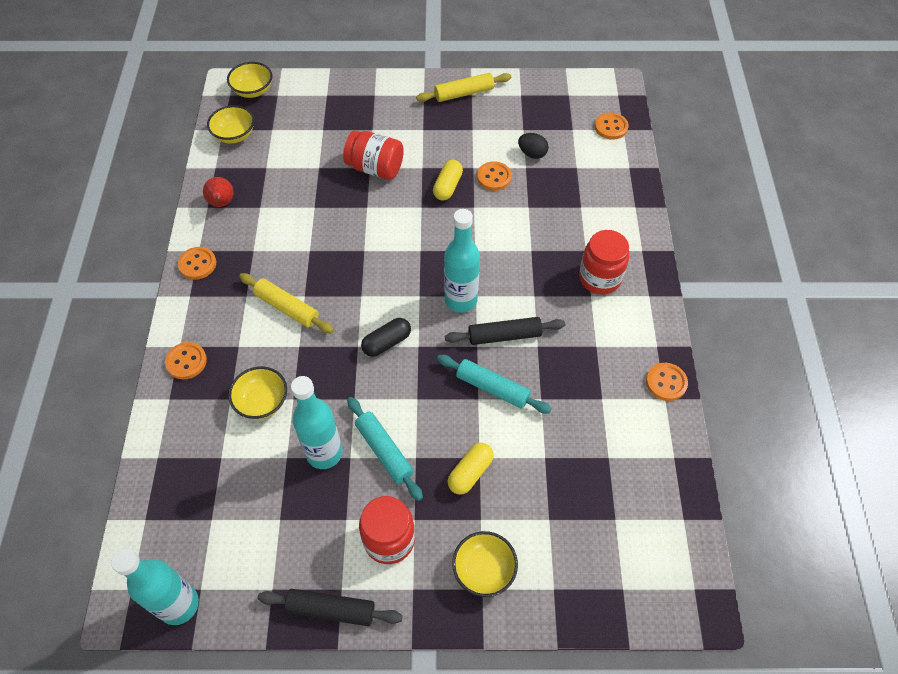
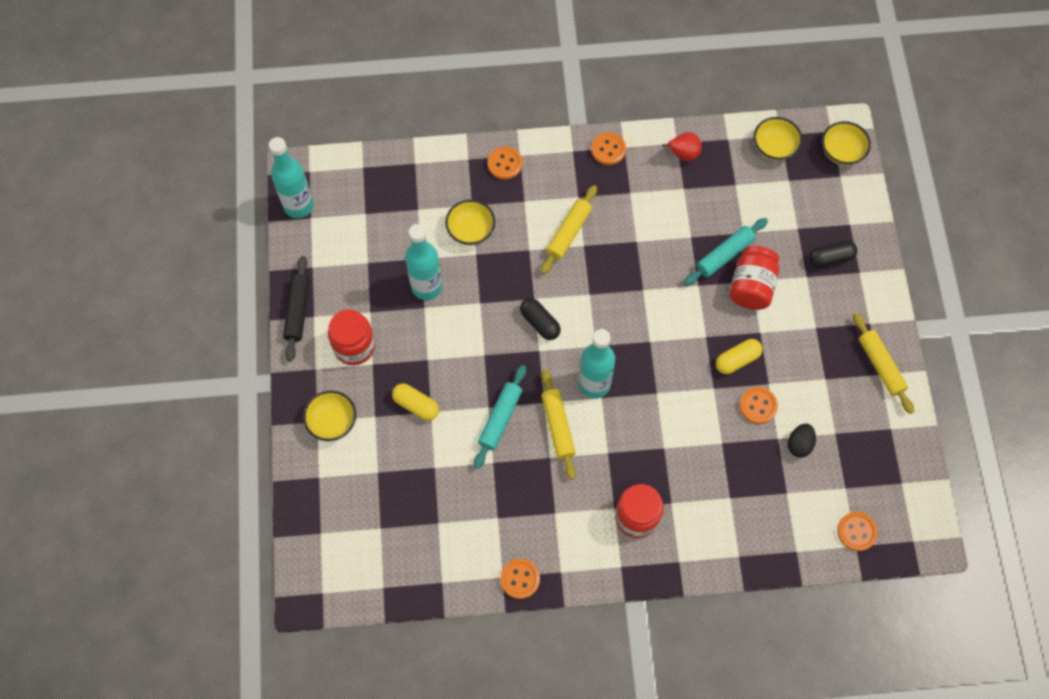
camera: 85 degrees right, 10 degrees up
(357, 111) = (830, 258): none -> black capsule
(384, 451) = (431, 333): turquoise rolling pin -> turquoise rolling pin (724, 255)
(447, 186) = (737, 360): yellow capsule -> yellow capsule turned 45 degrees counterclockwise
(504, 336) = (558, 426): black rolling pin -> yellow rolling pin

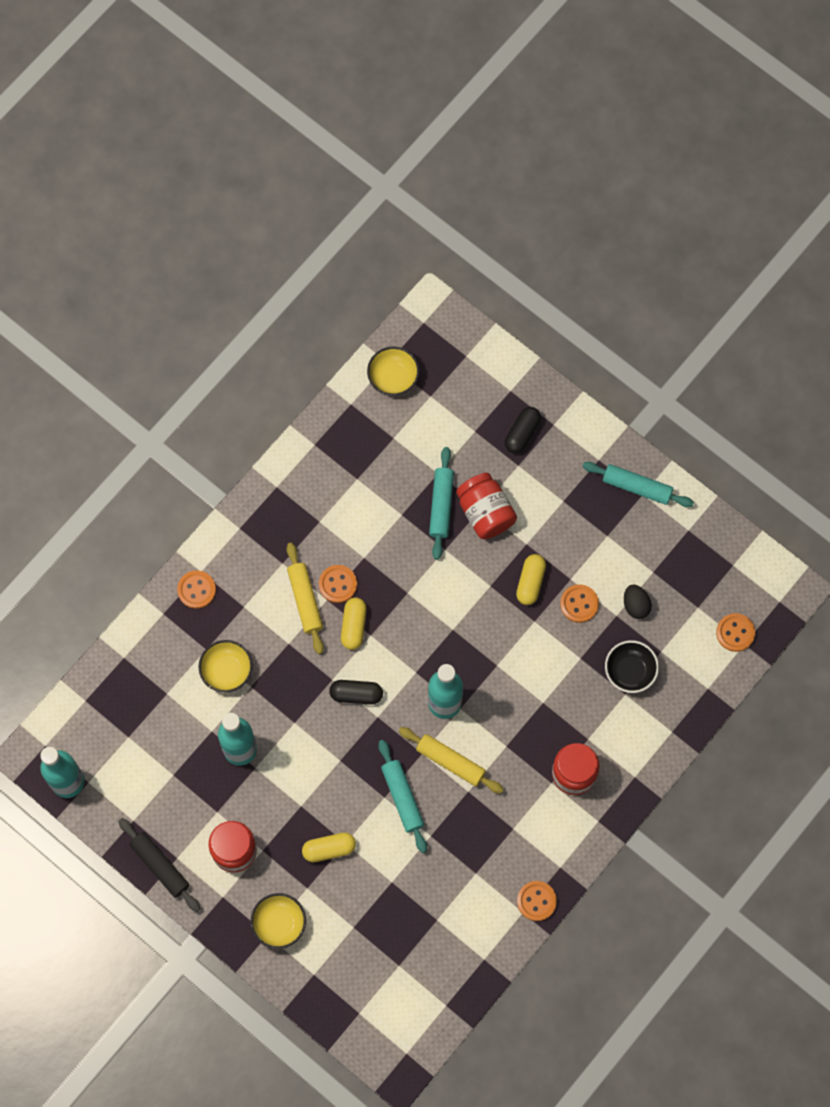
camera: 45 degrees left, 5 degrees up
(584, 278) = (353, 626): none -> yellow capsule
(608, 149) = (266, 500): orange button -> orange button (338, 584)
(683, 154) = (328, 450): red pear -> none
(749, 485) = (630, 671): none -> black bowl
(841, 152) = (448, 333): yellow bowl -> none
(880, 366) = (637, 487): yellow rolling pin -> turquoise rolling pin

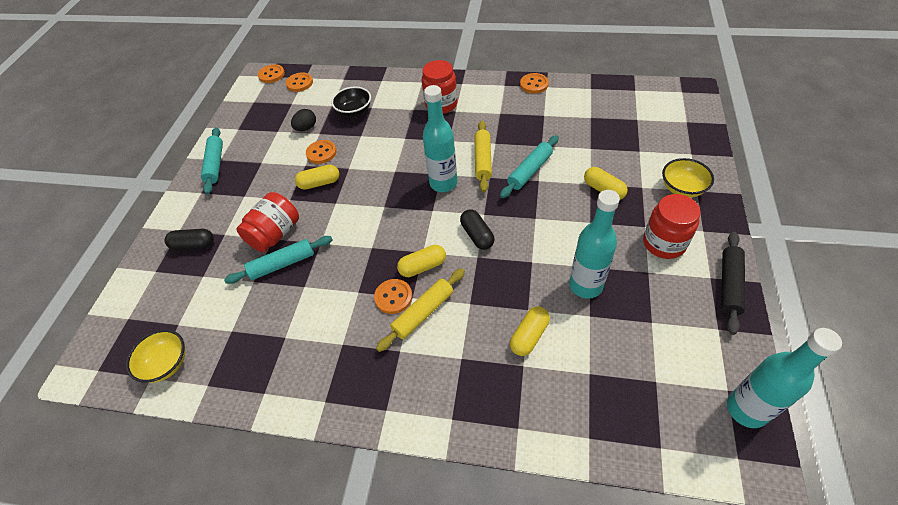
camera: 115 degrees left, 20 degrees down
(196, 590) = (473, 411): orange button -> orange button (271, 75)
(227, 671) = (529, 336): yellow bowl -> yellow capsule

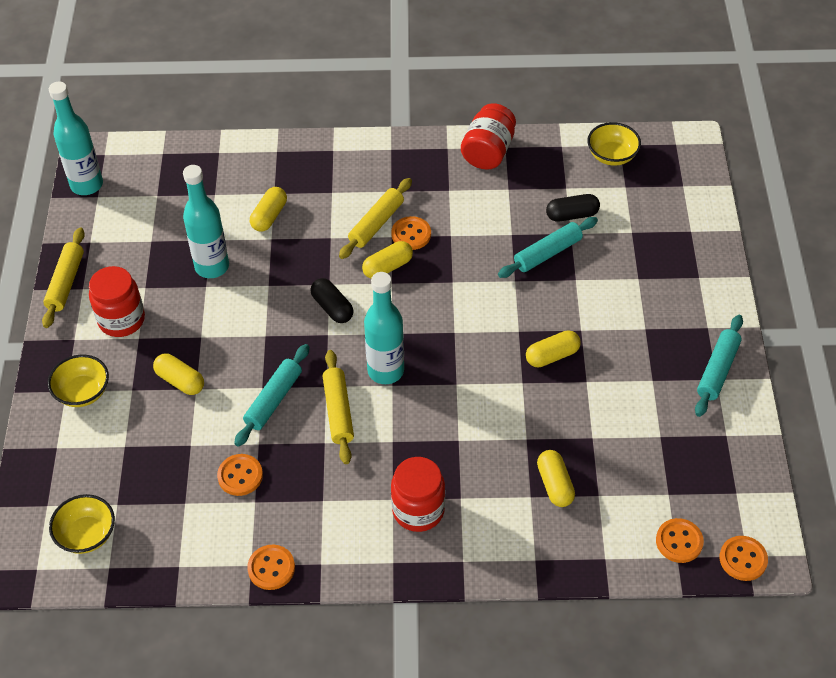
camera: 165 degrees right, 0 degrees up
(194, 245) = (666, 262): black capsule -> black capsule (572, 215)
(215, 164) = (717, 370): turquoise rolling pin -> turquoise rolling pin turned 45 degrees clockwise
(275, 234) = (575, 285): red jar -> red jar (488, 152)
(306, 128) = (617, 445): black egg -> none
(321, 153) = (572, 403): orange button -> orange button (240, 476)
(354, 111) = (555, 484): black bowl -> yellow capsule
(653, 105) = (87, 534): none -> yellow bowl
(729, 285) = (66, 282): black rolling pin -> yellow rolling pin

